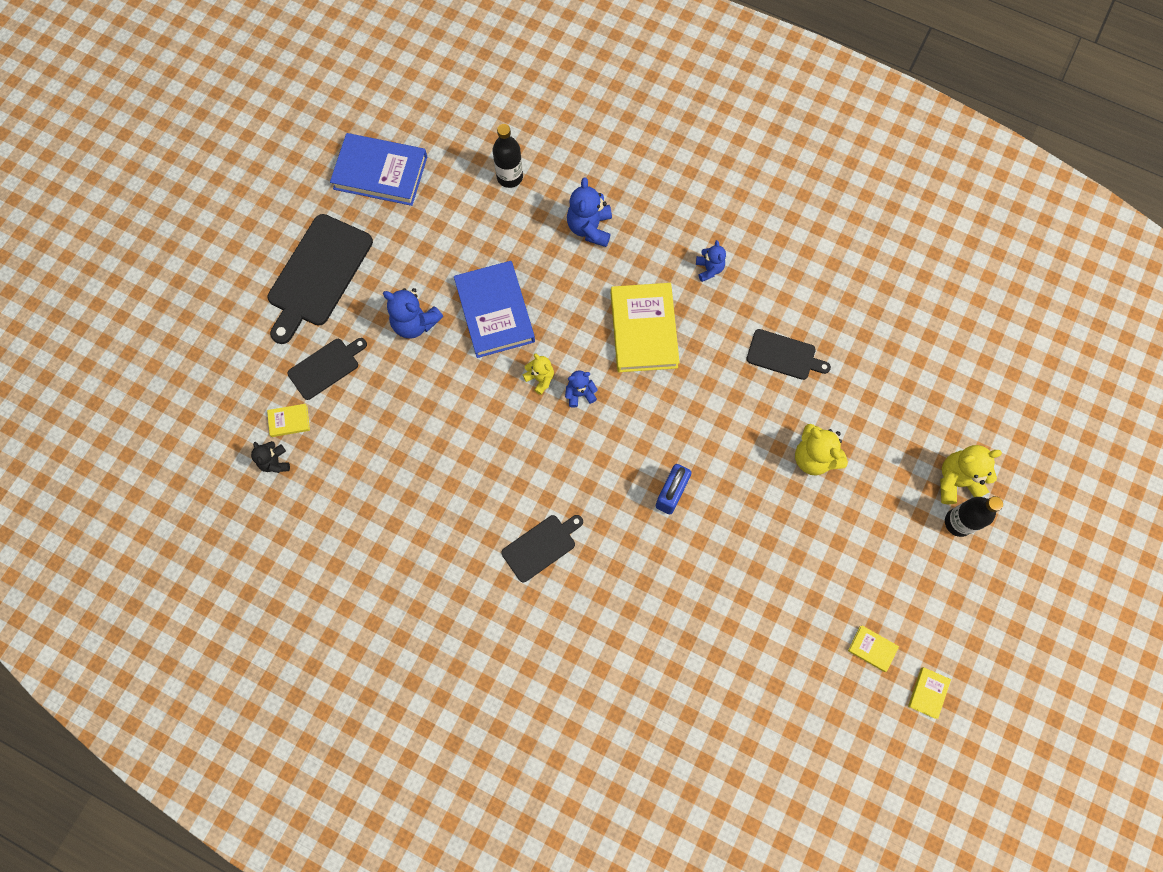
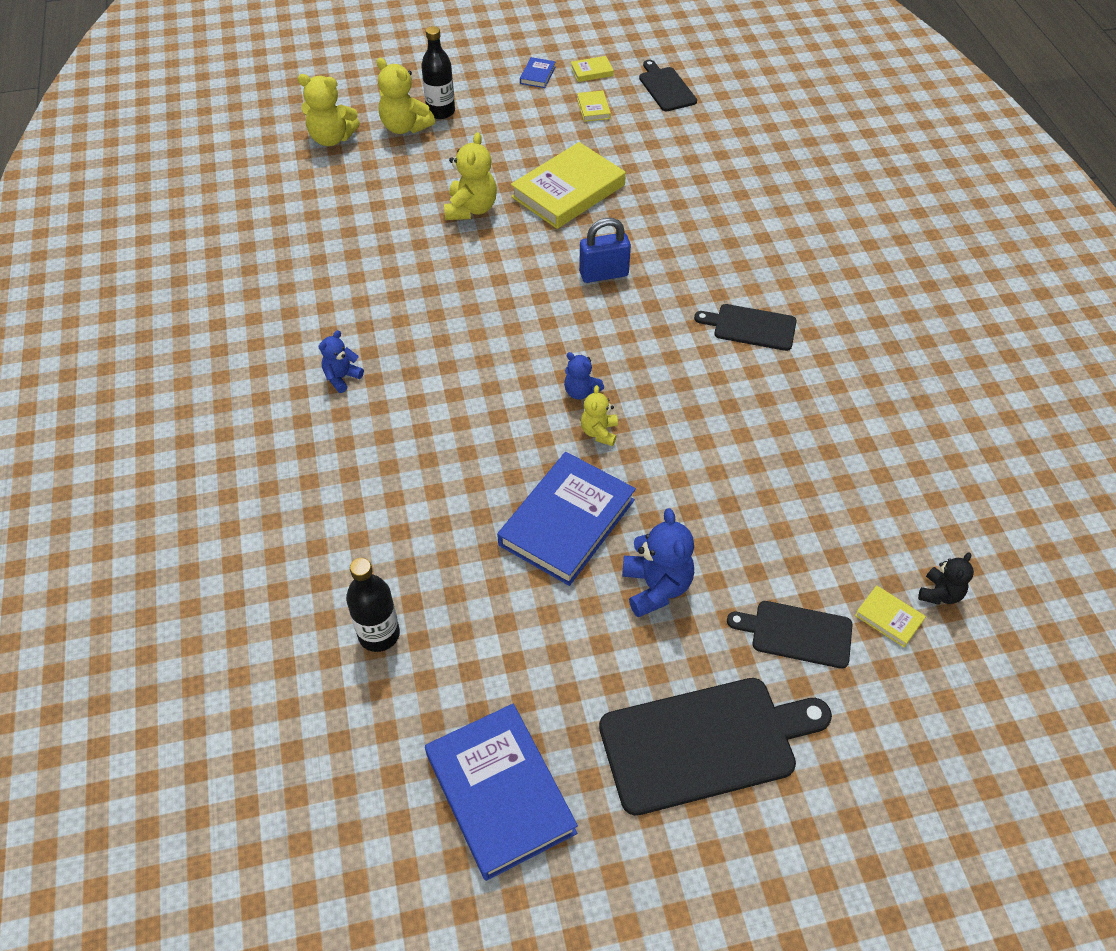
camera: 130 degrees left, 20 degrees down
(590, 228) = (381, 507): blue teddy bear -> none
(644, 330) = (462, 386): yellow book -> yellow book (568, 191)
(784, 355) = (389, 275): black cutting board -> black cutting board (666, 88)
(956, 641) = (537, 75): none -> blue book
(980, 418) = (332, 138): none -> yellow teddy bear

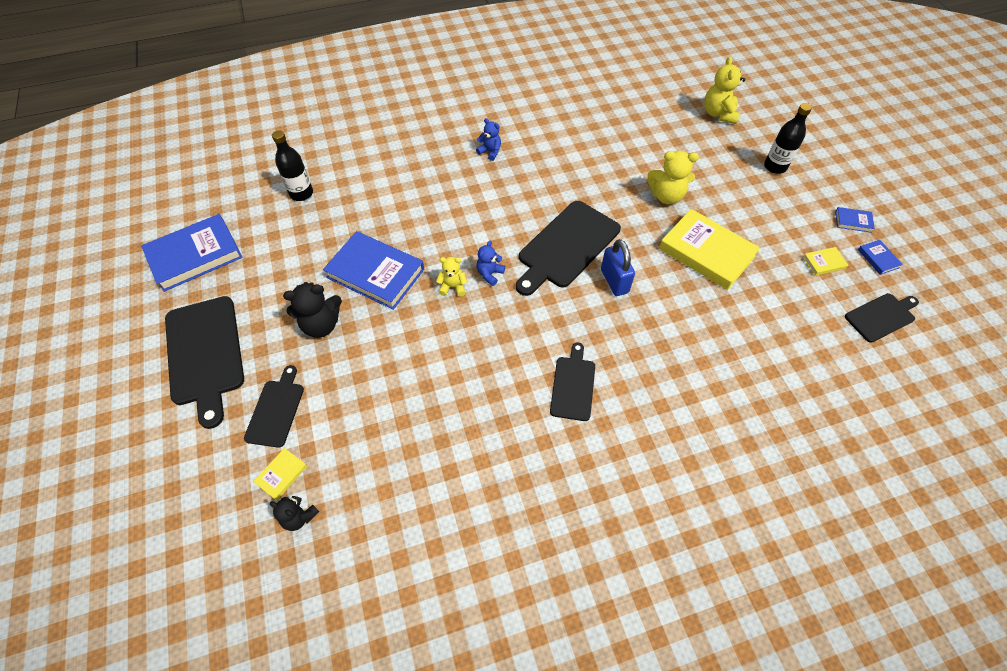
camera: 85 degrees right, 5 degrees up
(405, 127) = (747, 149): yellow teddy bear -> none
(543, 311) = (566, 246): none -> black cutting board
(591, 71) = (878, 258): yellow book -> blue book
(656, 587) = (321, 324): blue teddy bear -> black teddy bear

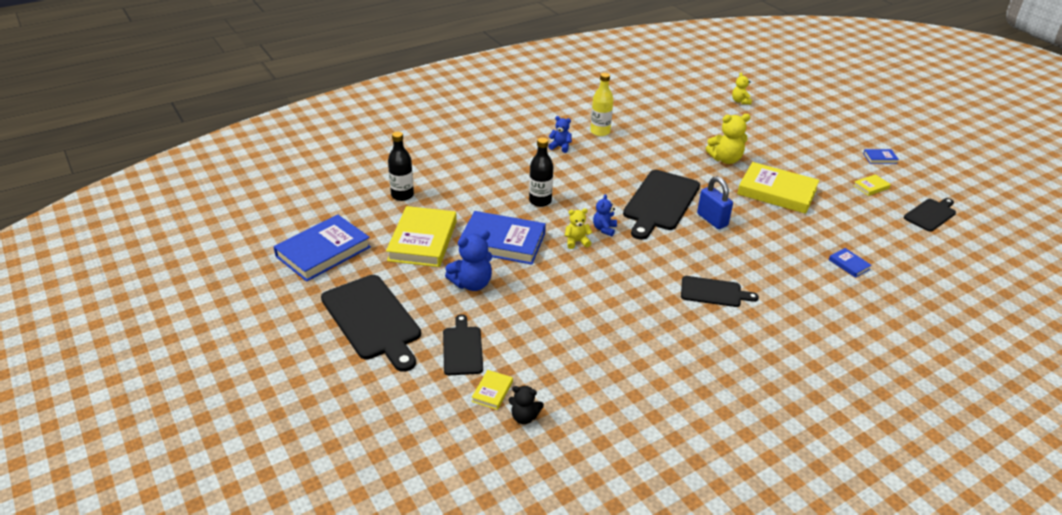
camera: 15 degrees left, 20 degrees down
(296, 258) = (422, 241): none -> yellow book
(321, 324) = (472, 284): black teddy bear -> blue teddy bear
(542, 136) = (600, 132): none -> yellow bottle
(573, 385) = (714, 292): black cutting board -> black cutting board turned 105 degrees clockwise
(718, 114) = (740, 101): yellow teddy bear -> yellow teddy bear, size x0.60
(775, 167) = (802, 131): black bottle -> black bottle (540, 201)
(878, 258) = (910, 179): blue book -> blue book (849, 264)

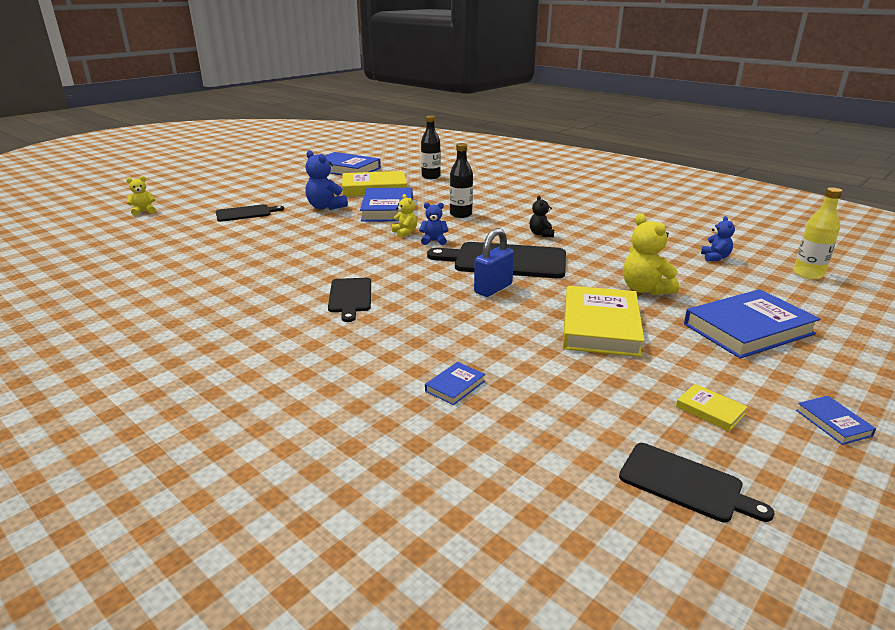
camera: 75 degrees right, 10 degrees down
(373, 320) = (274, 189): black cutting board -> none
(492, 391) = (196, 226): yellow book -> none
(524, 417) = (166, 238): black teddy bear -> black teddy bear (541, 234)
(560, 147) = (565, 212): blue teddy bear -> blue teddy bear (715, 258)
(600, 132) = (618, 224): yellow bottle -> yellow bottle (808, 274)
(740, 101) = (827, 291): yellow teddy bear -> yellow teddy bear (144, 211)
(785, 144) = (748, 329): none -> blue book

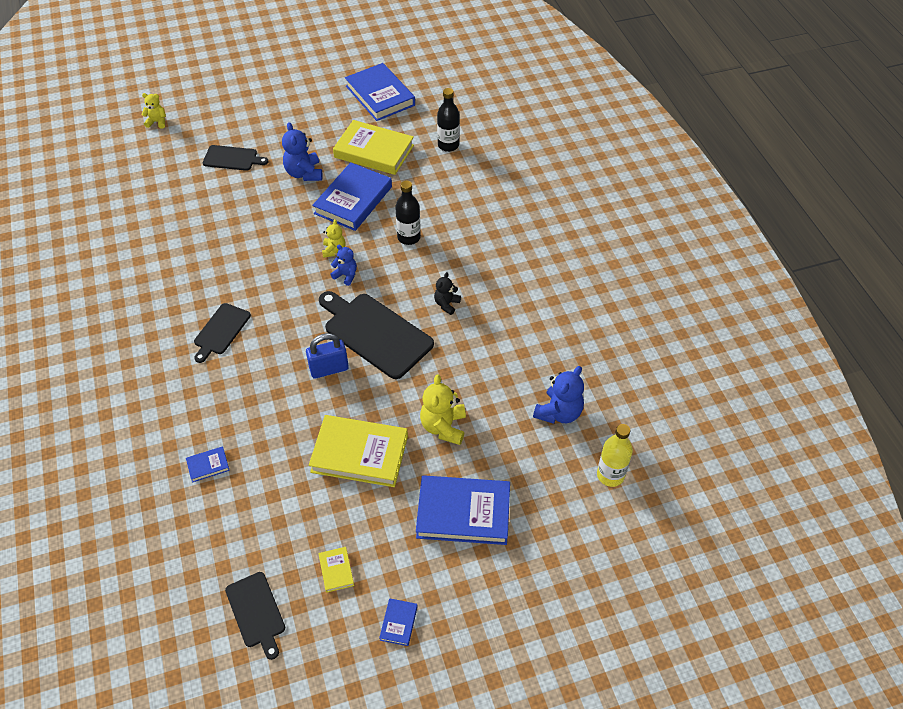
camera: 30 degrees right, 25 degrees up
(600, 326) = (359, 454): yellow book -> yellow book turned 60 degrees clockwise
(715, 258) = (558, 412): blue teddy bear -> blue teddy bear, size x1.65

